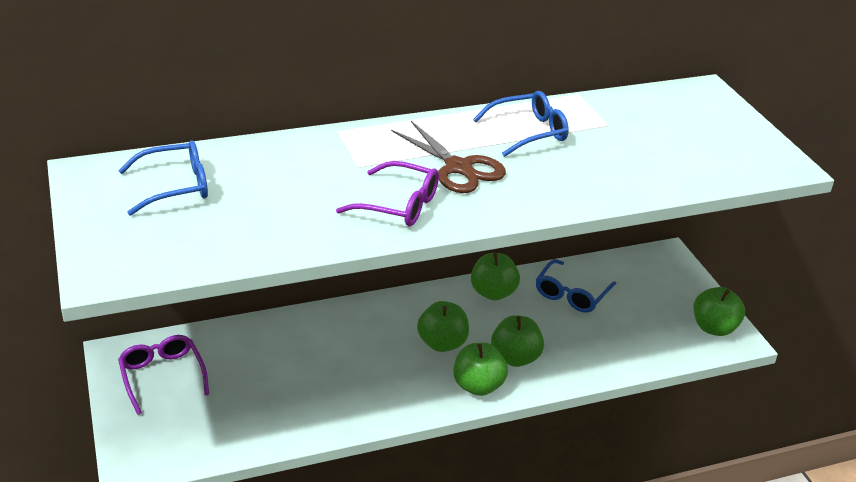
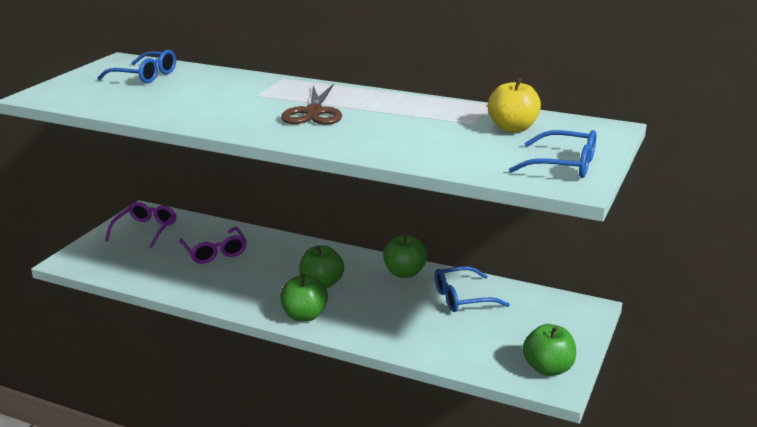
camera: 45 degrees right, 10 degrees down
(398, 205) = (237, 116): purple glasses -> purple glasses (215, 252)
(515, 358) = (356, 313): green apple -> none
(528, 132) = (403, 110): blue glasses -> blue glasses (563, 165)
(645, 119) = (512, 128): none -> yellow apple

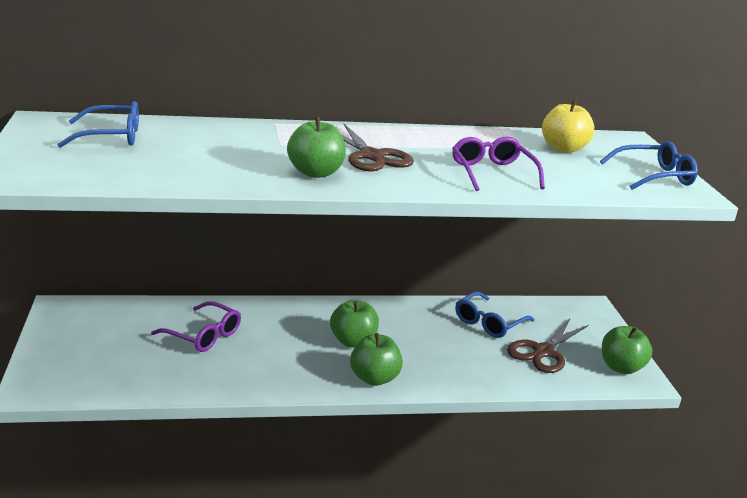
camera: 35 degrees left, 0 degrees up
(145, 230) = (90, 329): purple glasses -> purple glasses (492, 173)
(404, 273) = (415, 312): green apple -> green apple (315, 173)
(484, 334) = (543, 352): none -> brown scissors

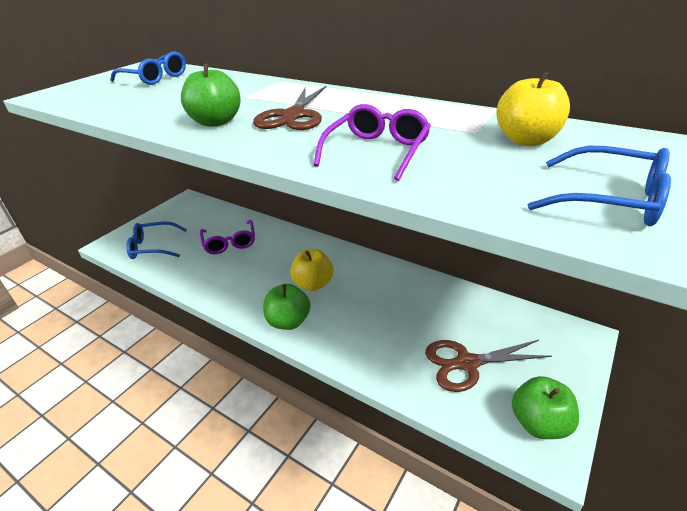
camera: 45 degrees right, 10 degrees up
(353, 342) = (313, 284): green apple -> yellow apple
(489, 323) = (447, 311): blue glasses -> blue glasses (153, 247)

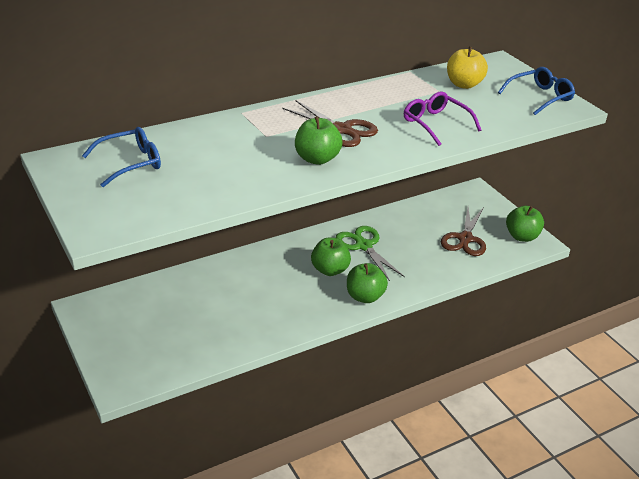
camera: 65 degrees left, 0 degrees up
(153, 247) = (165, 351): blue glasses -> none
(229, 242) = (215, 298): purple glasses -> none
(313, 284) = (330, 270): yellow apple -> green apple
(371, 290) = (363, 246): none -> green scissors

